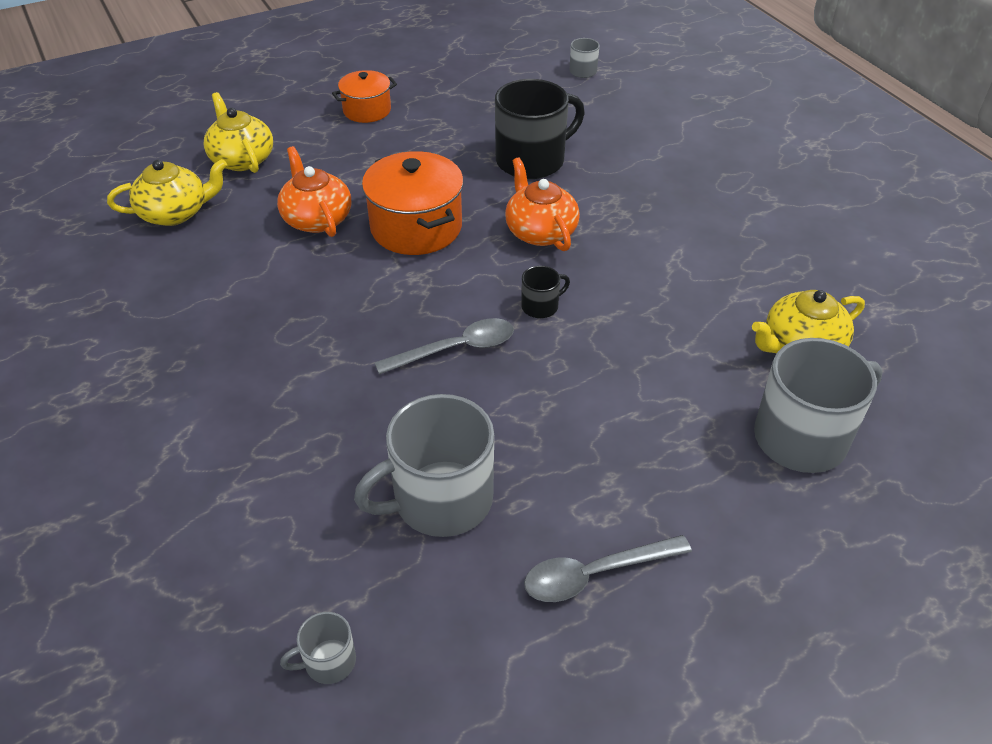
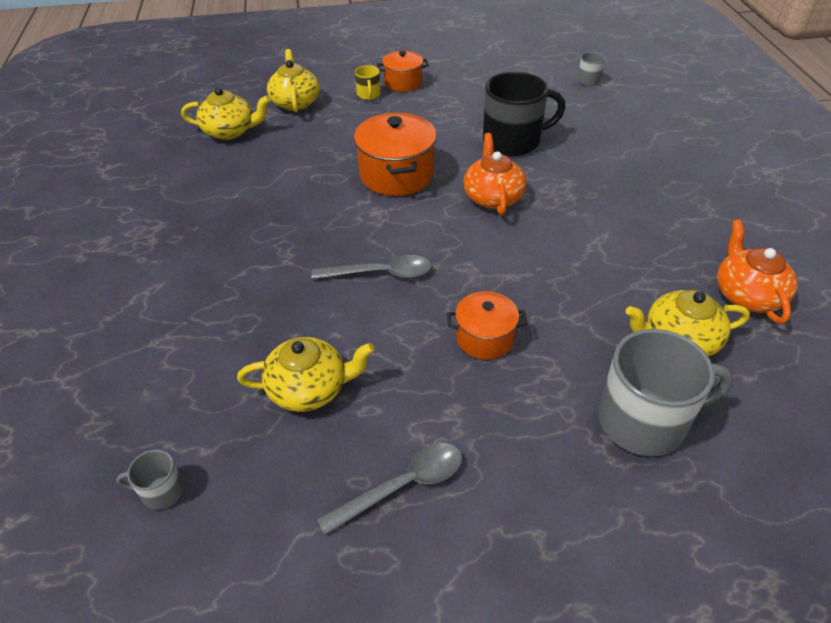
camera: 20 degrees right, 0 degrees up
(317, 219) = (326, 154): orange teapot -> orange teapot (747, 295)
(331, 133) = (368, 94): none -> yellow mug
(440, 500) = (309, 388): grey mug -> yellow teapot
(541, 306) = (464, 255): black mug -> none
(595, 574) = (403, 486): grey spoon -> grey spoon turned 150 degrees clockwise
(606, 393) = (484, 338): none -> orange pot

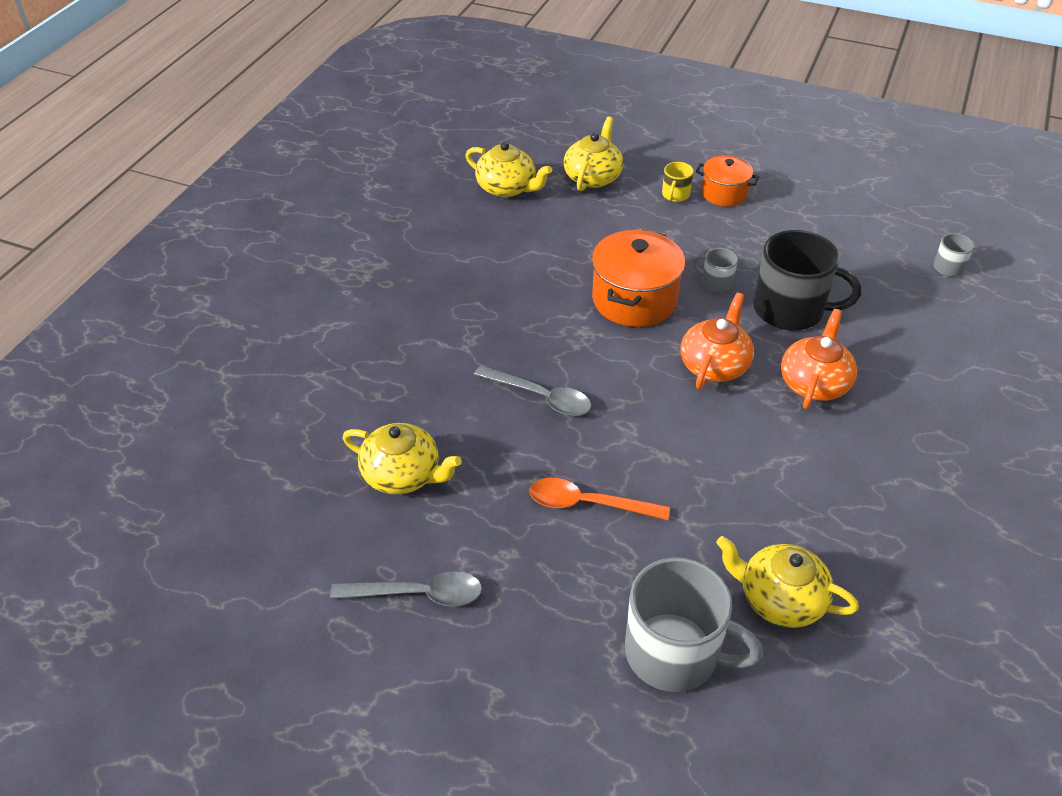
camera: 30 degrees right, 0 degrees up
(161, 491) = (239, 501): grey mug -> grey mug (716, 282)
(484, 338) = (588, 504): orange pot -> orange spoon
(747, 295) = (901, 591): orange teapot -> orange teapot (814, 383)

